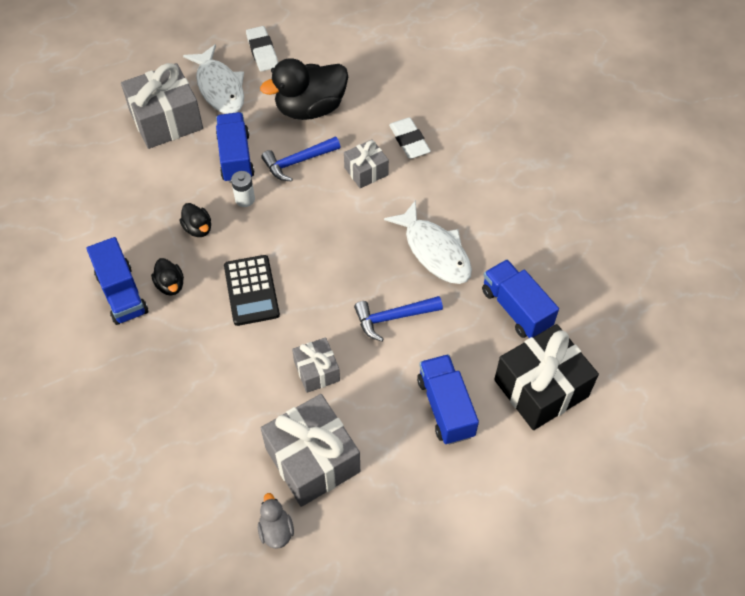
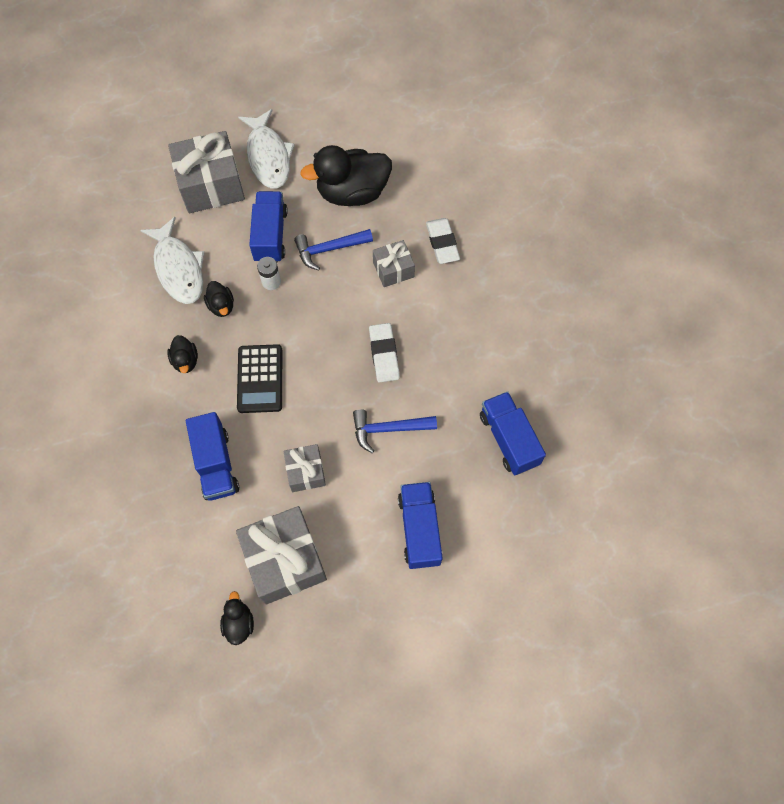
camera: 10 degrees right, 10 degrees up
(122, 293) = (139, 362): blue truck -> blue truck (216, 464)
(262, 52) = (317, 123): white eraser -> white eraser (384, 354)
(276, 530) = (239, 623): grey duck -> black duck
(434, 251) = (443, 365): white fish -> white fish (178, 268)
(541, 388) = (514, 526): black gift -> none

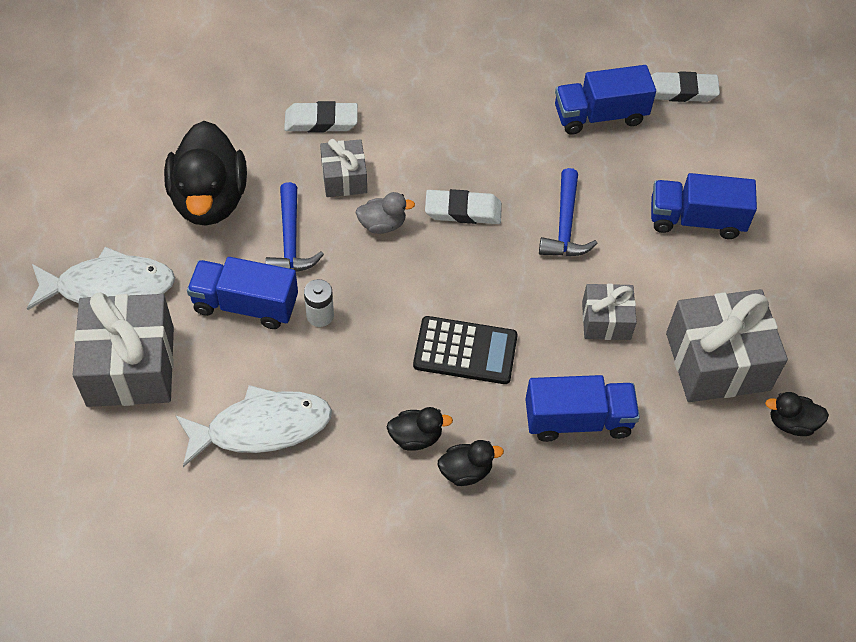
camera: 80 degrees left, 10 degrees down
(221, 306) = (340, 381): black duck -> black duck (466, 471)
(357, 303) = (382, 224): none -> grey duck
(557, 501) = (680, 91): none -> white eraser

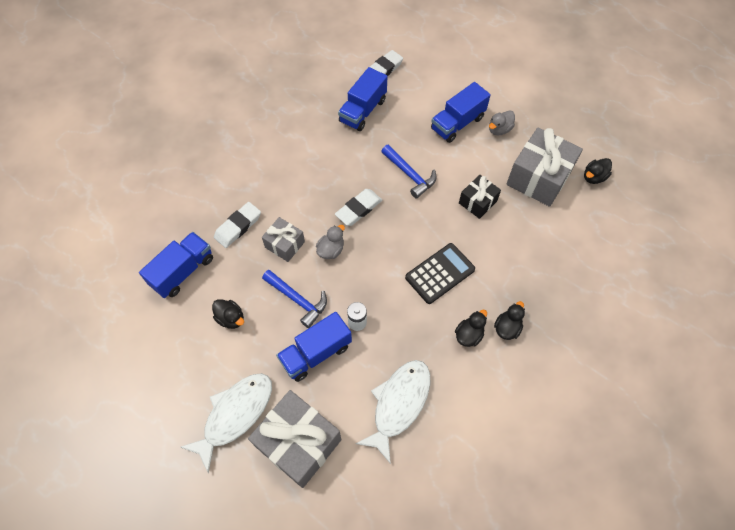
camera: 45 degrees left, 5 degrees up
(209, 199) = (231, 318): black duck -> black duck, size x0.46
(578, 420) = (520, 257): blue truck -> blue truck (183, 271)
(606, 321) = (477, 202): grey gift -> black gift
(740, 269) = (499, 130): none -> grey duck

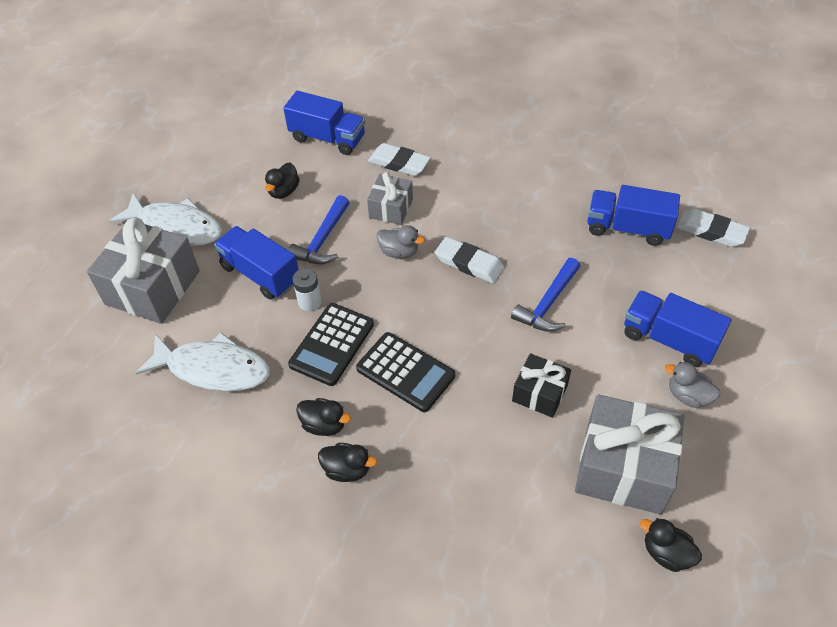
camera: 75 degrees right, 10 degrees down
(402, 315) = (332, 344): none -> black calculator

